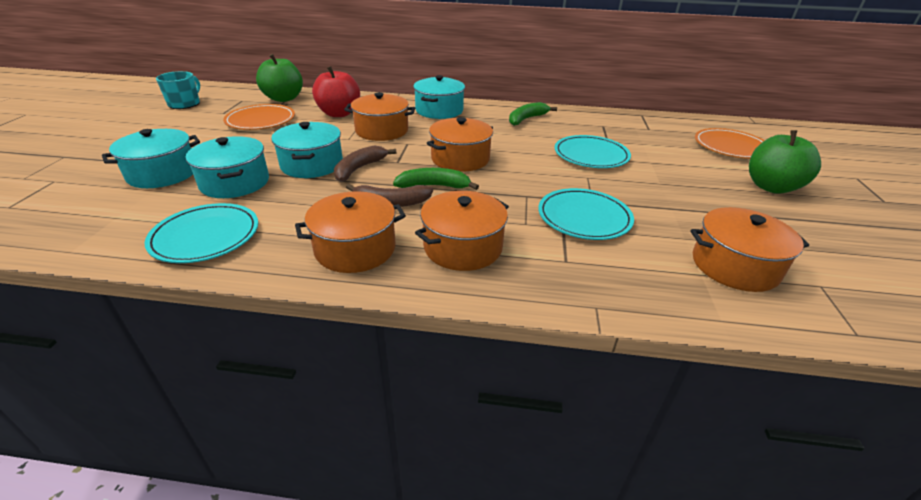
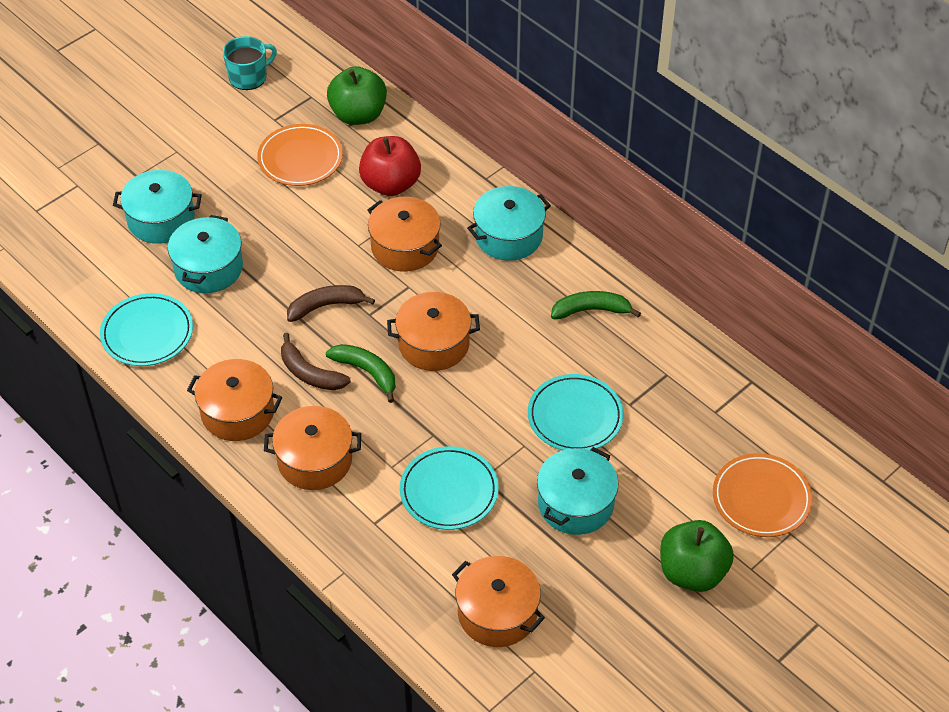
camera: 40 degrees right, 15 degrees up
(312, 164) = (290, 274): turquoise pot -> turquoise pot (576, 504)

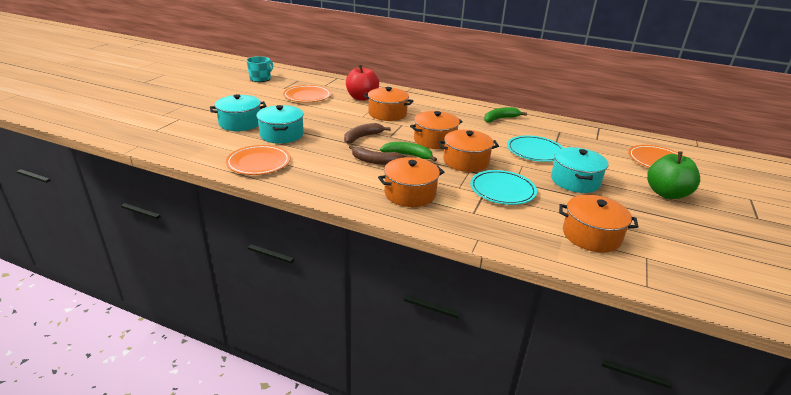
camera: 25 degrees left, 20 degrees down
(147, 333) = (258, 163): turquoise plate -> orange plate
(237, 412) = (343, 183): orange pot -> orange pot (466, 161)
(358, 115) = (327, 82): green apple -> none
(508, 236) = (436, 104): turquoise pot -> none

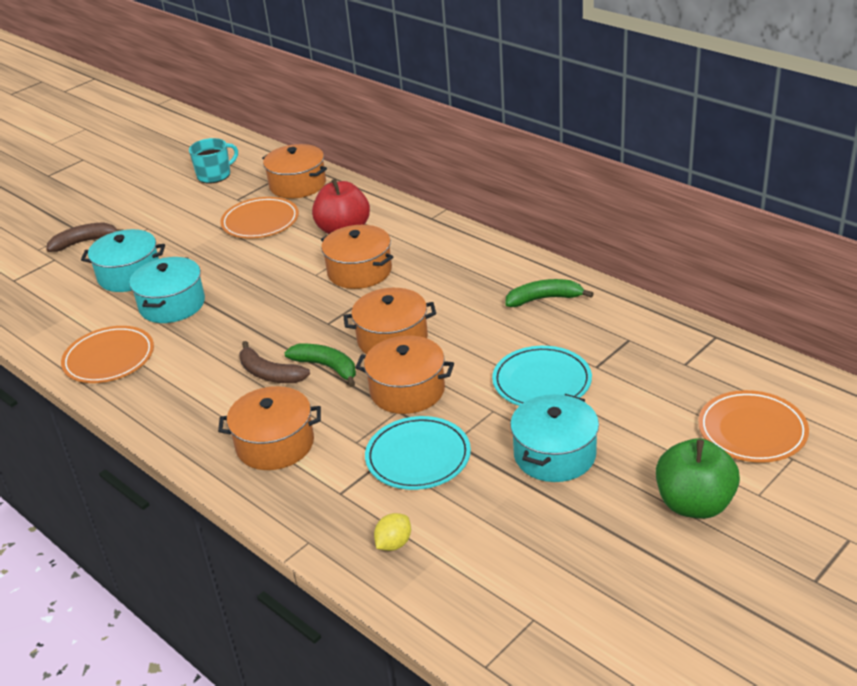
camera: 25 degrees right, 5 degrees up
(362, 137) = (285, 321): brown banana -> brown banana (84, 242)
(530, 233) = (394, 544): none -> yellow lemon
(591, 235) = (482, 564): orange pot -> orange pot (297, 185)

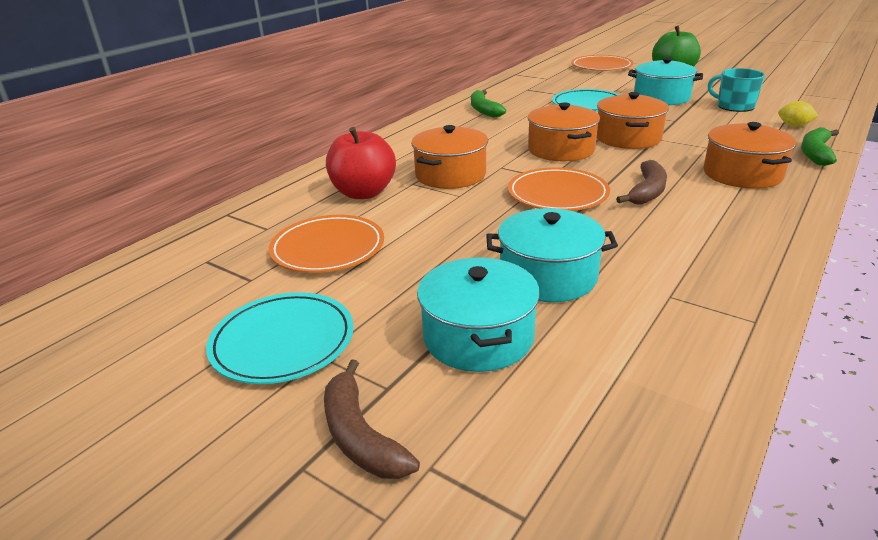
camera: 100 degrees left, 5 degrees down
(109, 358) = (695, 299): orange plate -> orange plate (557, 194)
(215, 175) = (146, 319): turquoise mug -> turquoise mug (734, 106)
(297, 185) = (230, 237): orange pot -> none
(327, 367) = (618, 169): green banana -> green banana (815, 153)
(418, 457) = (702, 128): turquoise plate -> turquoise plate (283, 342)

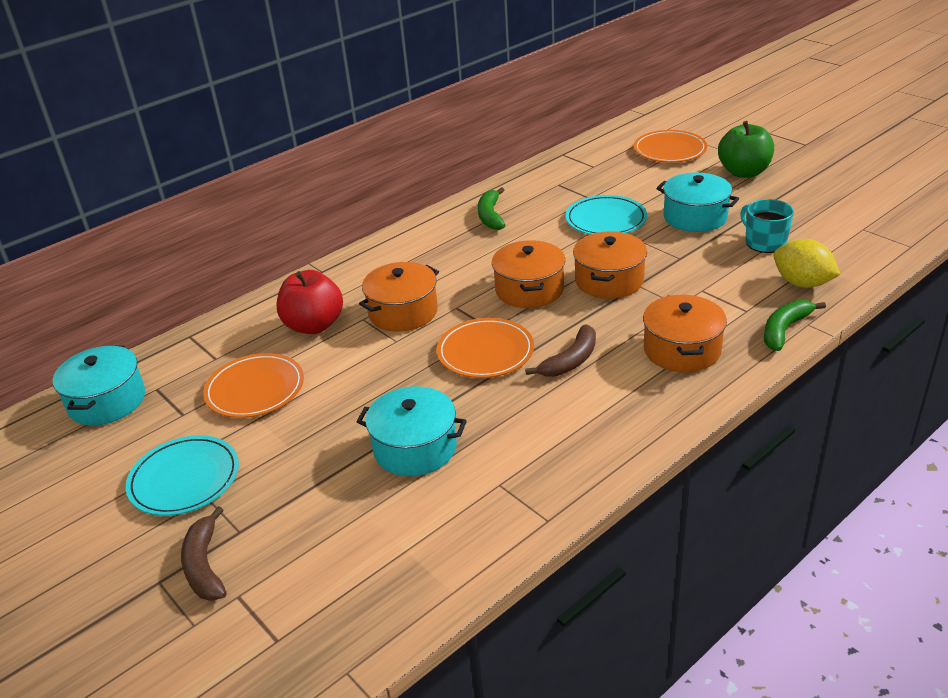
camera: 15 degrees right, 5 degrees up
(478, 337) = (325, 498): turquoise pot -> turquoise pot (107, 401)
(794, 125) = (802, 283): yellow lemon -> yellow lemon, size x1.73

